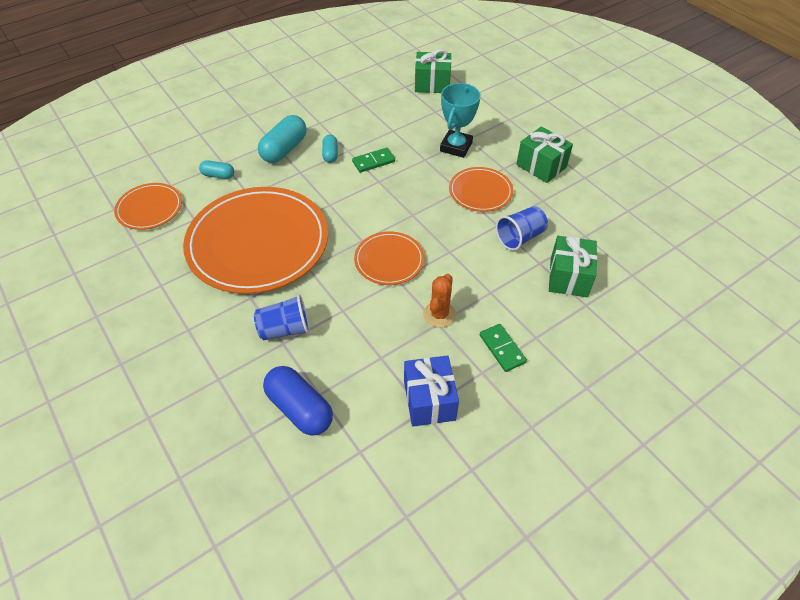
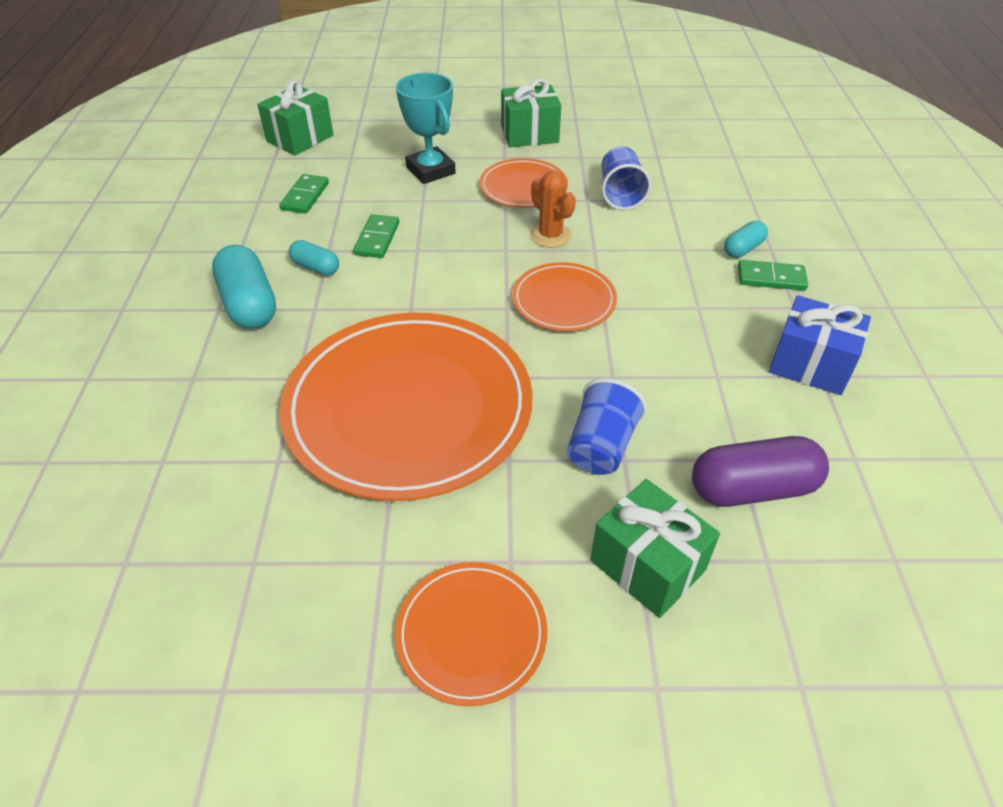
camera: 55 degrees left, 5 degrees down
(149, 208) = (185, 510): orange plate -> orange plate (471, 634)
(218, 175) = (213, 394): turquoise capsule -> turquoise capsule (743, 249)
(299, 409) = (752, 489): blue capsule -> purple capsule
(383, 117) = (305, 196): none -> green domino
(439, 314) = (685, 300): orange cactus -> orange cactus (550, 236)
(568, 277) = (705, 192): green gift -> green gift (647, 565)

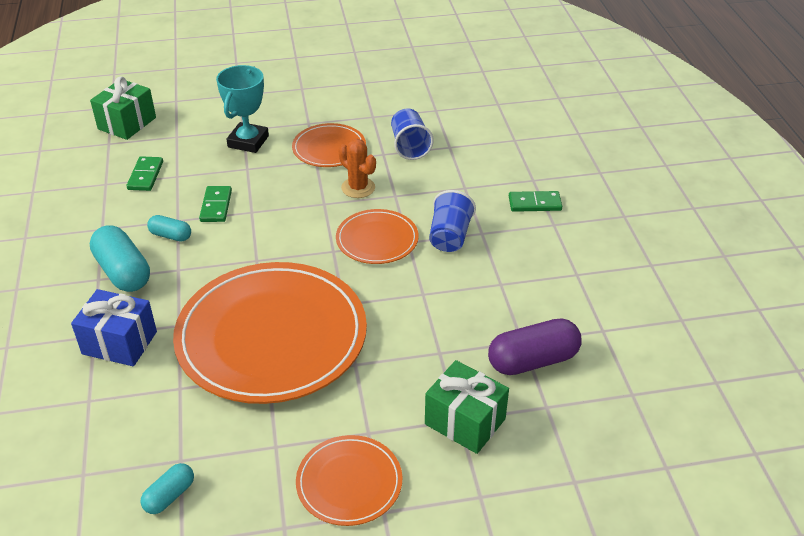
camera: 10 degrees left, 5 degrees down
(430, 170) = (248, 141): turquoise trophy -> turquoise trophy turned 60 degrees clockwise
(529, 134) = (326, 100): green gift -> none
(601, 446) = (421, 346): blue cup -> blue cup (450, 236)
(743, 249) = (511, 182): turquoise capsule -> turquoise capsule (169, 496)
(810, 364) = (568, 267): blue gift -> blue gift (119, 343)

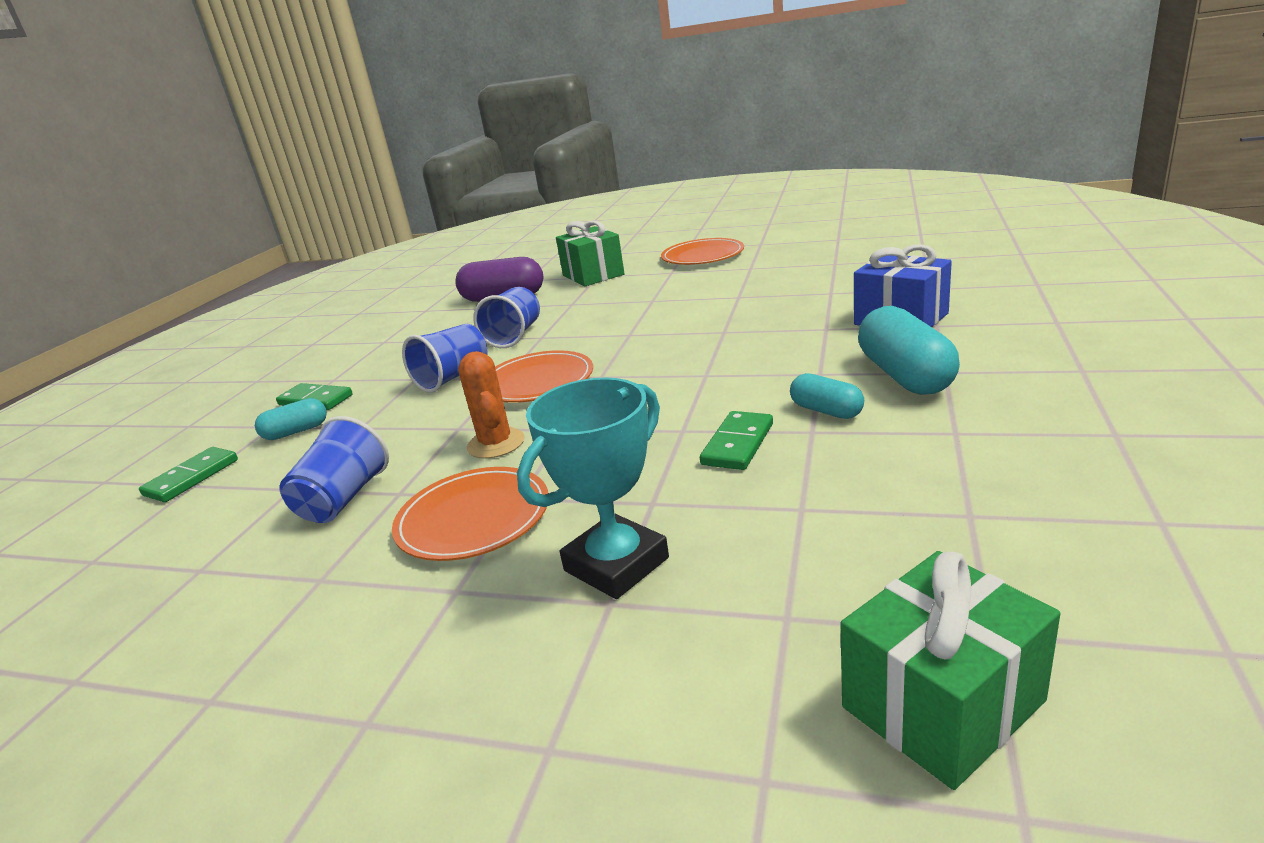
camera: 150 degrees left, 15 degrees down
(145, 176) = (873, 519): green domino -> green domino (191, 477)
(169, 496) = (846, 251): turquoise capsule -> turquoise capsule (296, 432)
(271, 336) = (721, 317): orange plate -> none
(450, 293) = (514, 336): none -> blue cup

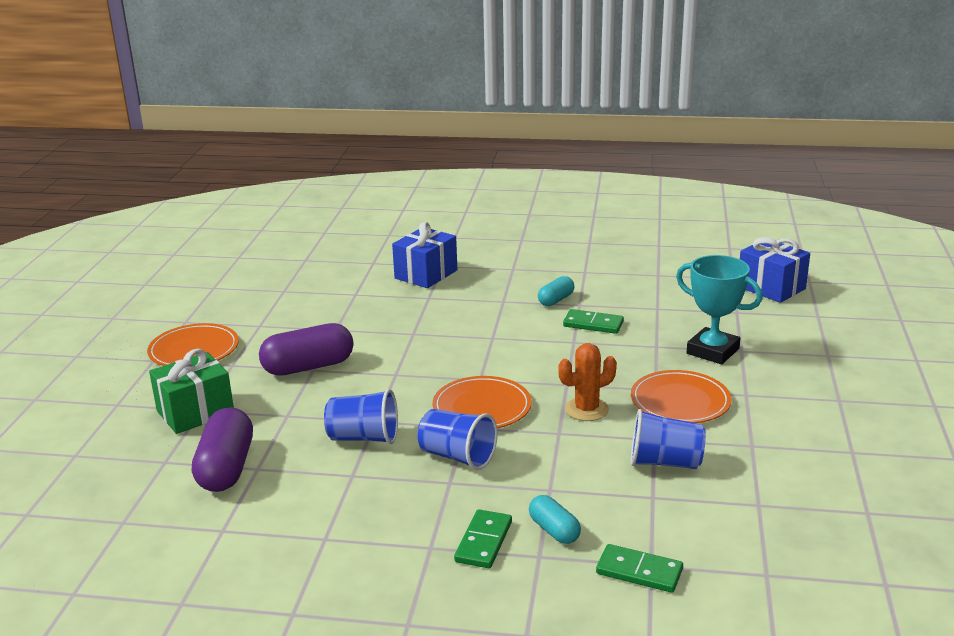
camera: 100 degrees left, 0 degrees up
(657, 298) = (308, 367): none -> purple capsule
(905, 375) = (515, 278): turquoise capsule -> none
(942, 704) = (771, 288): green gift -> blue gift

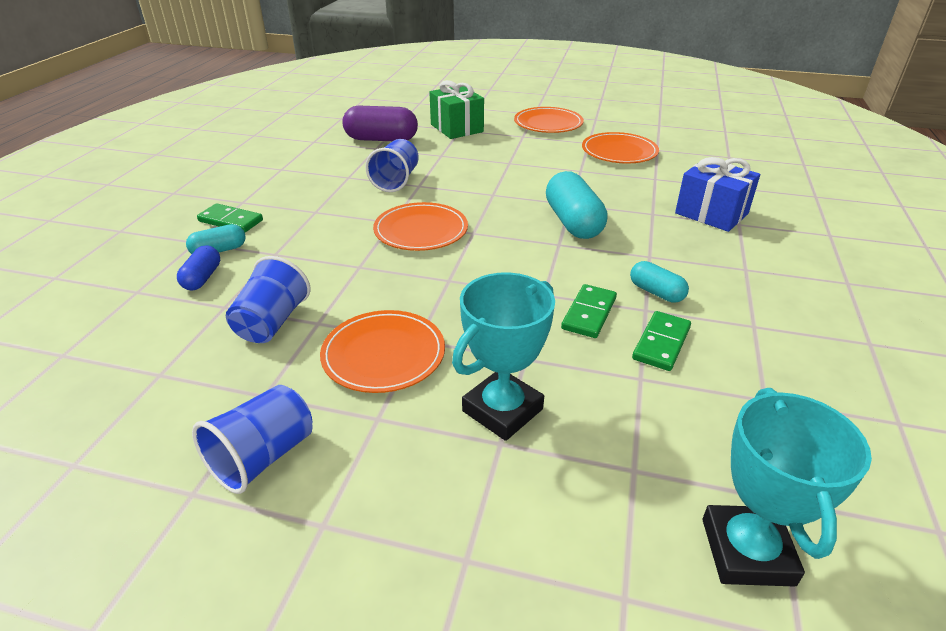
camera: 95 degrees right, 10 degrees up
(288, 309) = (619, 152): none -> orange plate
(308, 367) = (513, 161): purple capsule -> none
(452, 331) = (573, 222): none -> turquoise capsule
(457, 457) = (348, 216): blue cup -> blue cup (263, 457)
(586, 409) = (393, 286): orange cactus -> none
(611, 525) = (202, 278): none -> blue capsule
(639, 572) = (134, 284): green domino -> green domino (661, 343)
(771, 288) = (747, 551): blue gift -> turquoise trophy

